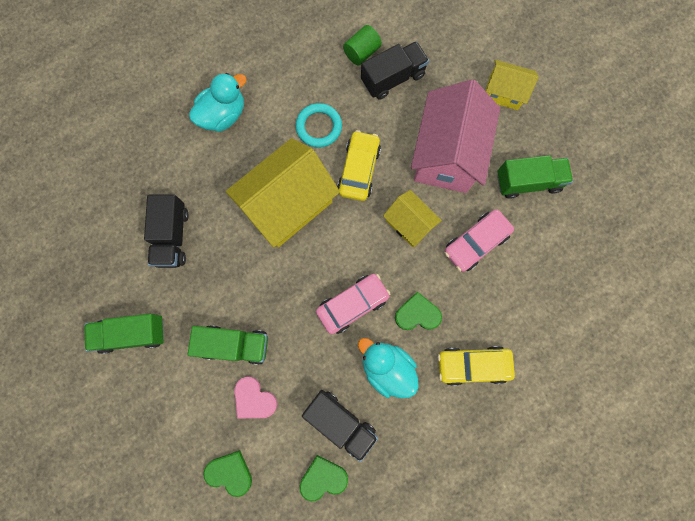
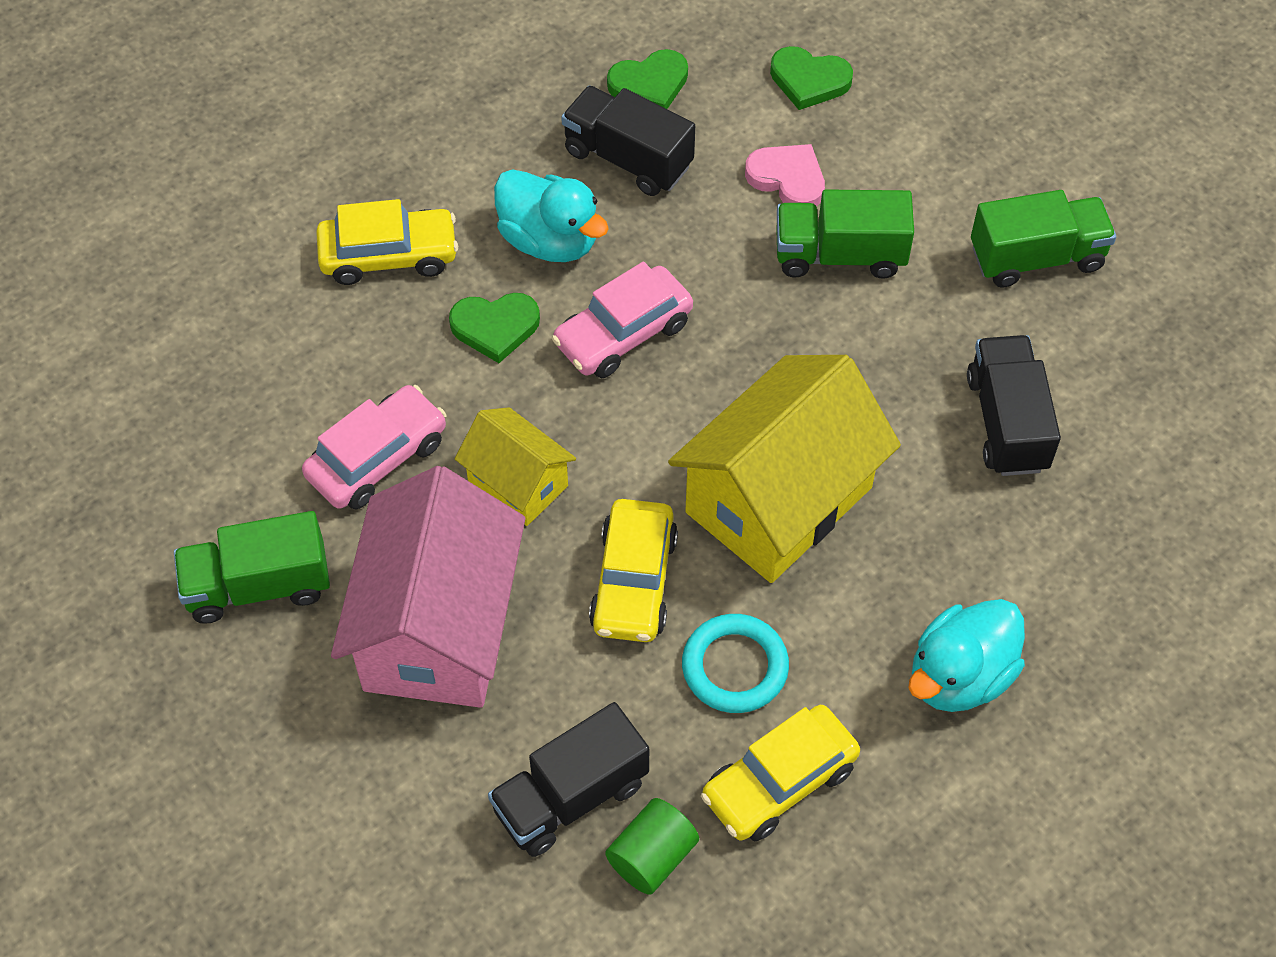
camera: 175 degrees right, 20 degrees down
(307, 77) = (779, 782): none -> yellow car
(503, 93) = (301, 782): yellow house -> none

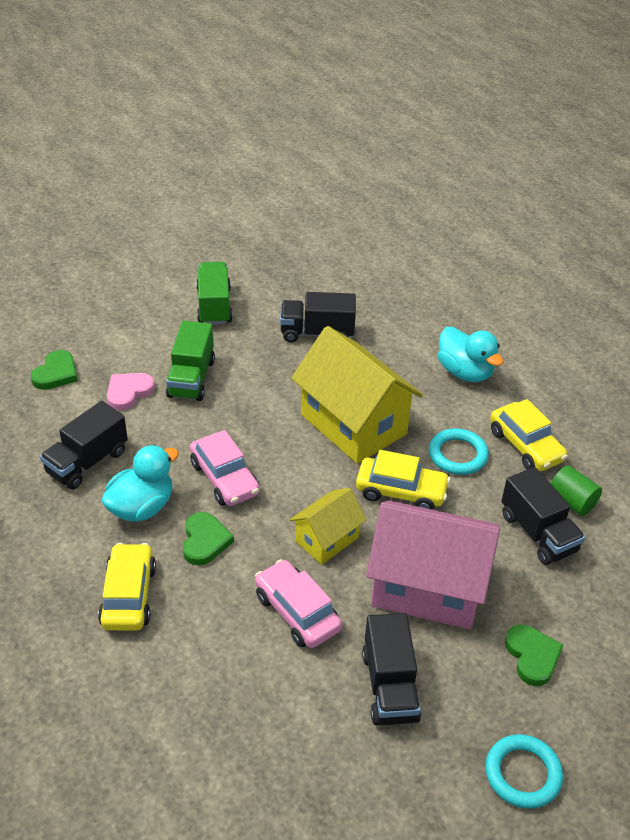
camera: 85 degrees left, 15 degrees down
(123, 761) = (522, 774): none -> turquoise ring
(258, 585) = (389, 686): green truck -> black truck
(649, 84) = (29, 445): green heart -> green heart (532, 656)

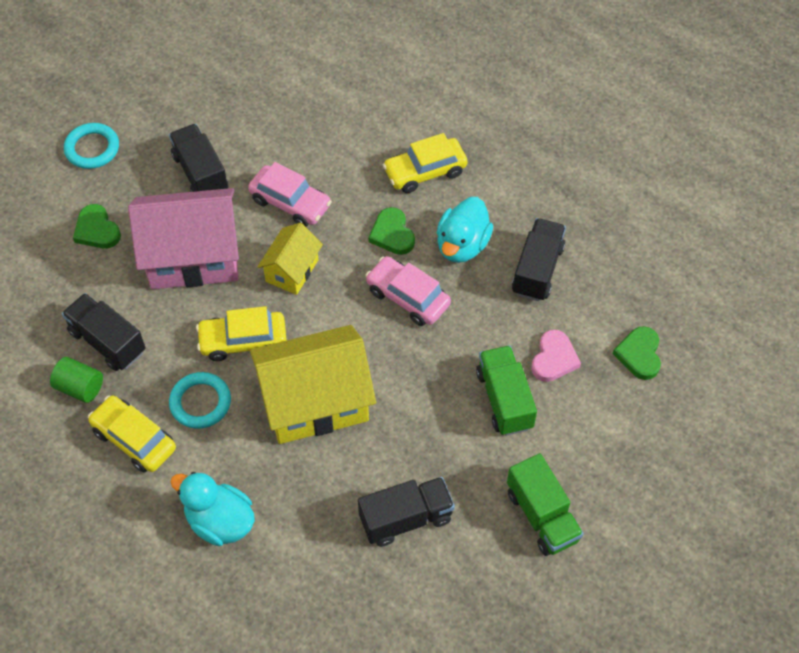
camera: 160 degrees right, 15 degrees up
(128, 596) = (425, 172): yellow car -> yellow car turned 90 degrees clockwise
(353, 424) = (315, 402): yellow house -> yellow house turned 45 degrees counterclockwise

